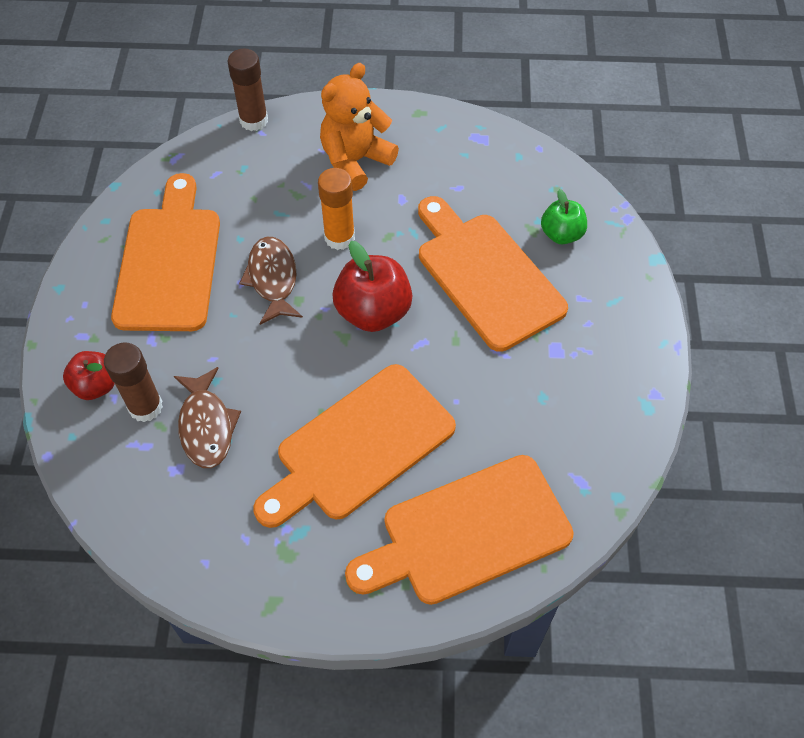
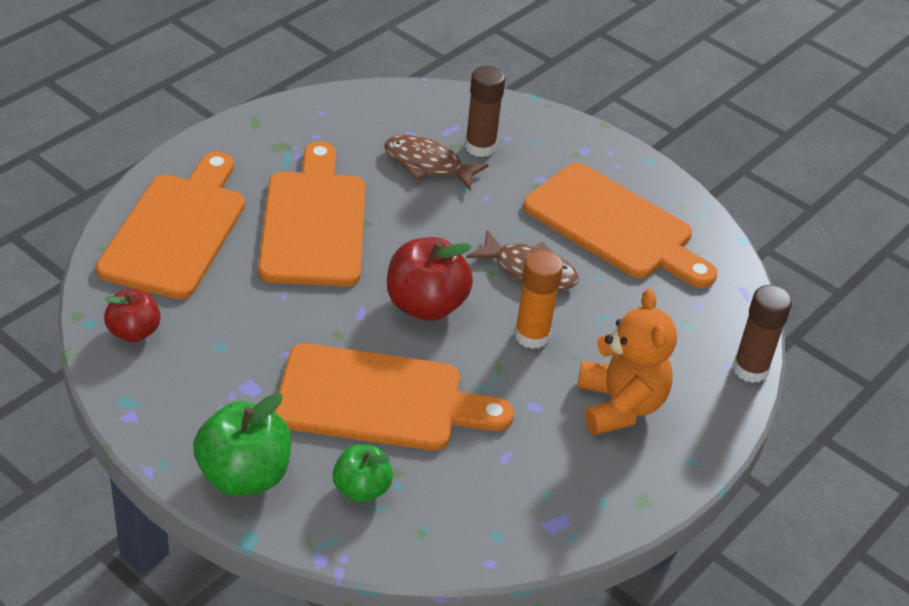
camera: 125 degrees right, 15 degrees down
(96, 386) = (528, 135): red apple -> red apple (134, 332)
(621, 296) = (244, 476): none -> green apple

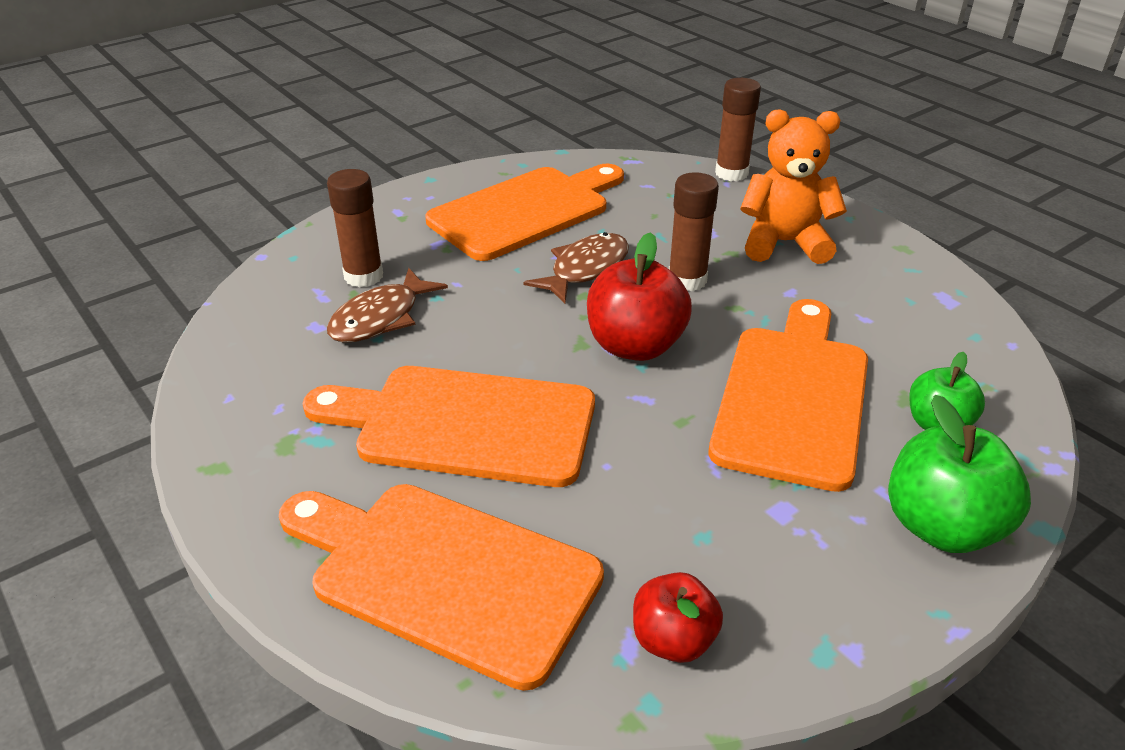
camera: 75 degrees left, 5 degrees down
(532, 336) = (687, 280): orange glue stick -> brown glue stick

